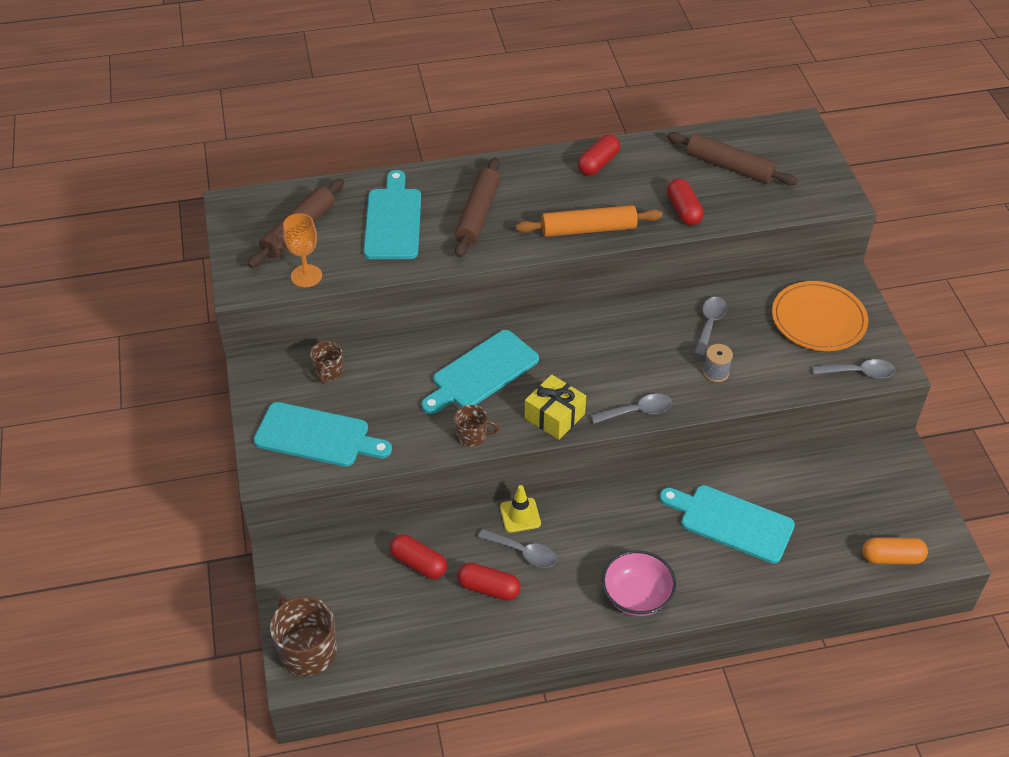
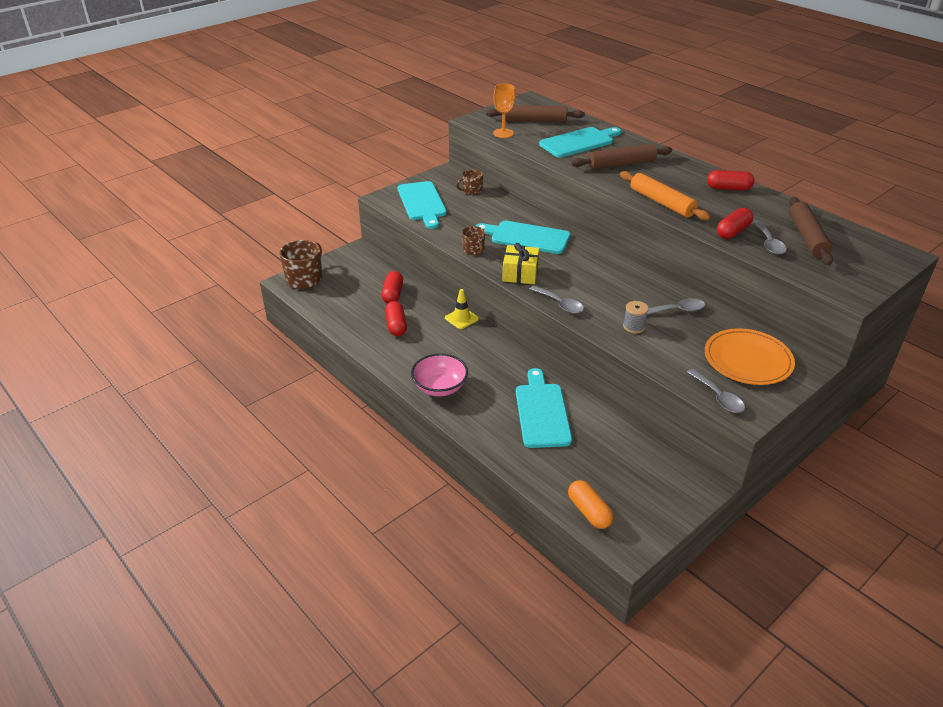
camera: 60 degrees right, 10 degrees down
(523, 552) = (434, 329): grey spoon -> grey spoon (768, 243)

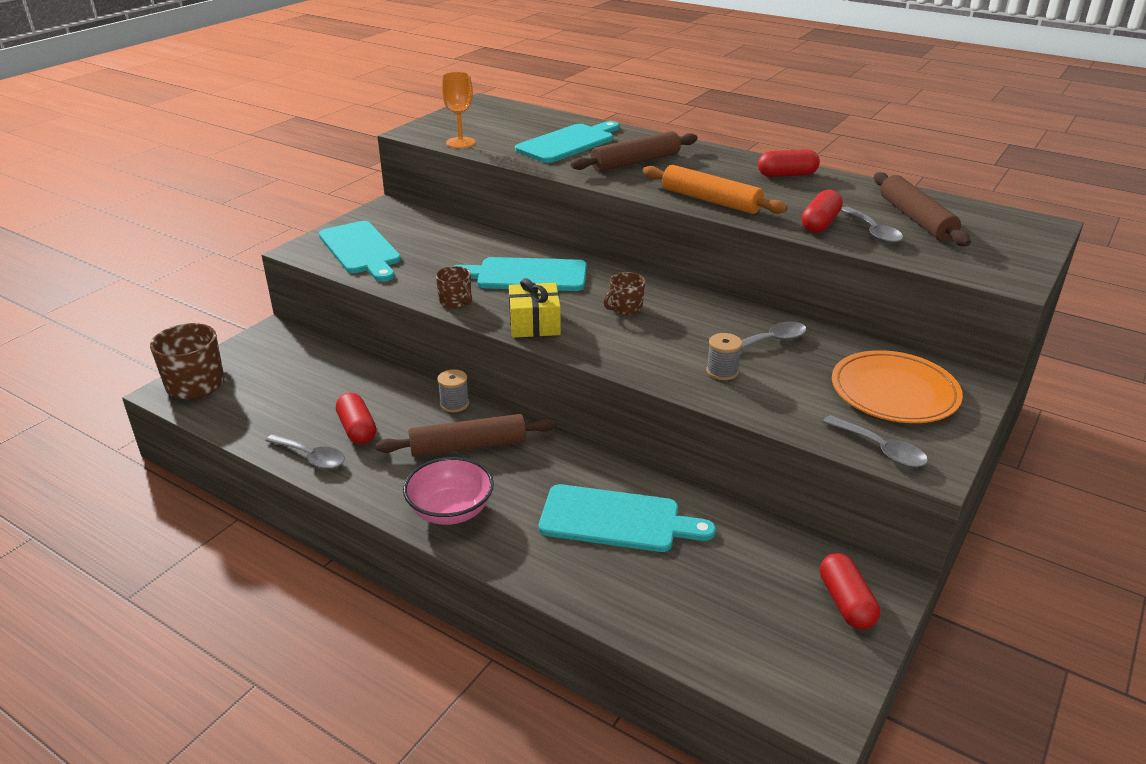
camera: 15 degrees left, 5 degrees down
(393, 294) = (341, 385): red capsule -> red capsule (846, 602)
(461, 318) = (454, 404): yellow traffic cone -> grey spool
(472, 190) = (428, 226): brown mug -> brown mug (625, 308)
(534, 121) = (498, 124): brown rolling pin -> brown rolling pin (468, 446)
(542, 412) = (616, 519): turquoise cutting board -> turquoise cutting board turned 120 degrees clockwise
(559, 304) = (606, 356): grey spoon -> grey spoon (311, 457)
(589, 512) = (742, 662): orange capsule -> none

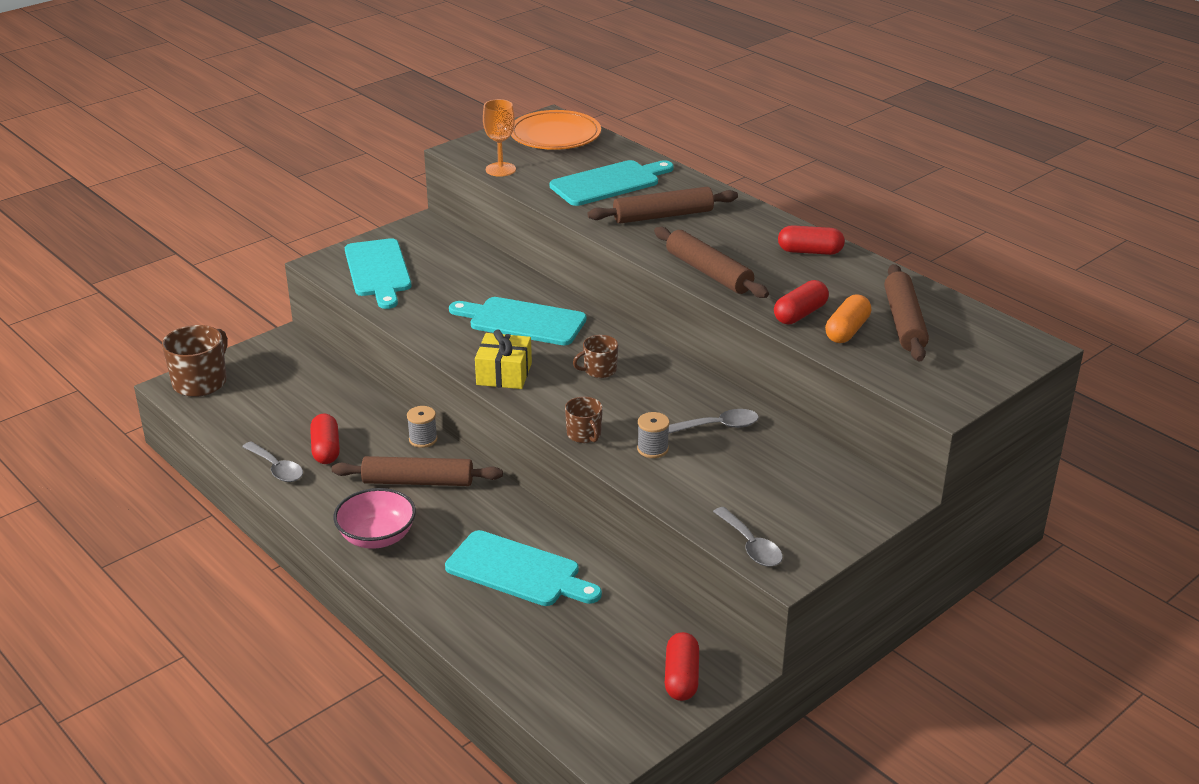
camera: 15 degrees right, 0 degrees up
(455, 301) = (442, 340): brown mug -> brown mug (584, 434)
(710, 201) = (708, 272): orange rolling pin -> brown rolling pin
(873, 232) = (847, 331): grey spoon -> orange capsule
(894, 392) = (804, 495): orange plate -> orange plate (555, 135)

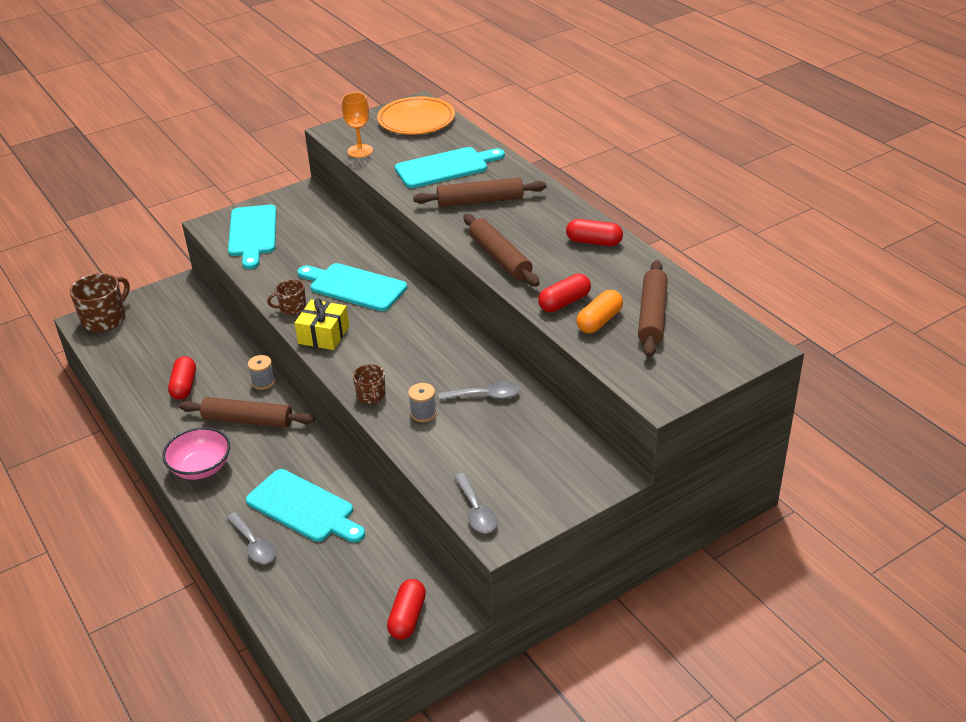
camera: 10 degrees right, 5 degrees up
(276, 468) = (140, 400): grey spoon -> grey spoon (253, 545)
(599, 370) = (403, 336): brown mug -> brown mug (292, 308)

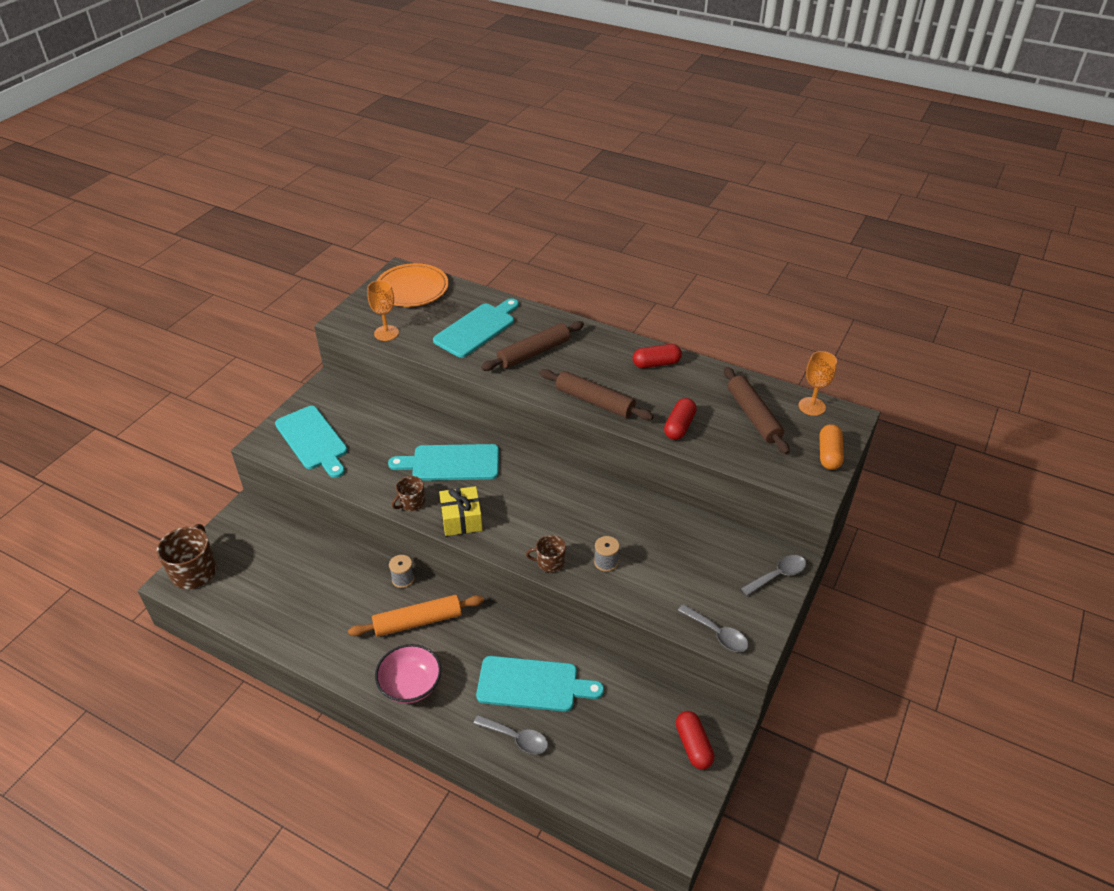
camera: 30 degrees left, 5 degrees up
(184, 386) = (330, 610): red capsule -> none
(248, 420) = (418, 621): brown rolling pin -> orange rolling pin
(371, 396) = (550, 562): brown mug -> brown mug turned 135 degrees clockwise
(485, 396) = (642, 527): grey spoon -> grey spoon (778, 575)
(599, 321) = (719, 434): orange capsule -> orange capsule (829, 454)
(726, 325) = (811, 406): none -> orange goblet

